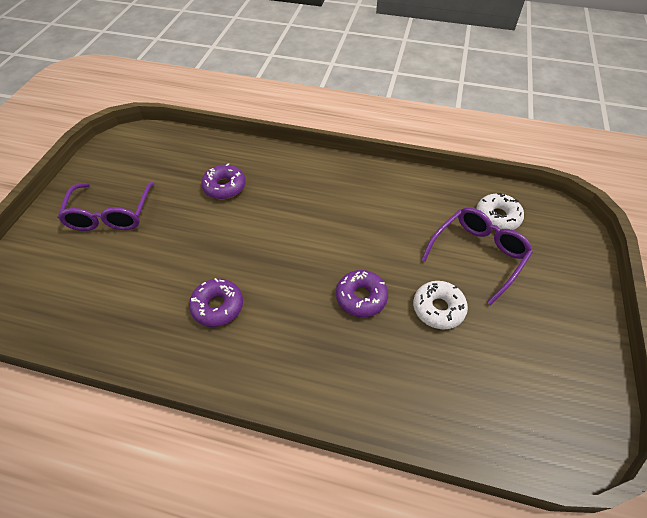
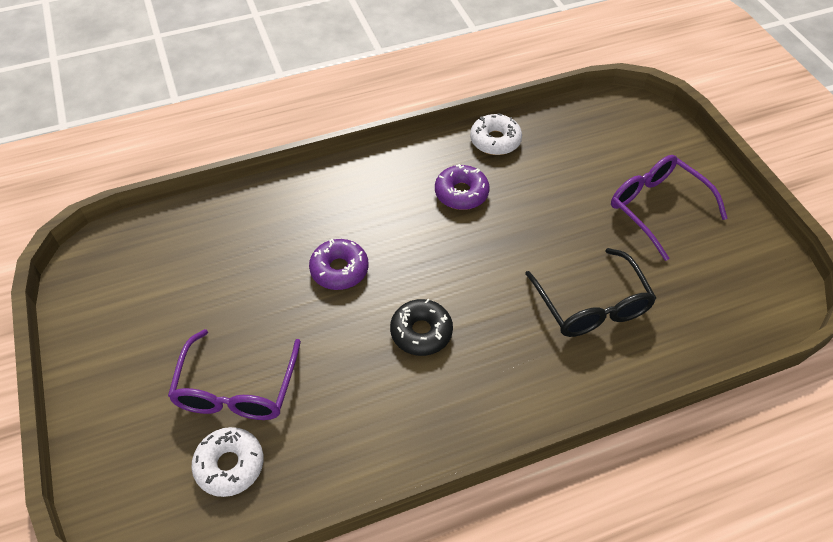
camera: 145 degrees right, 0 degrees up
(224, 187) = (591, 304): purple donut -> black glasses
(337, 225) = (421, 332): none -> black donut
(438, 308) = (256, 300): white donut -> white donut (495, 140)

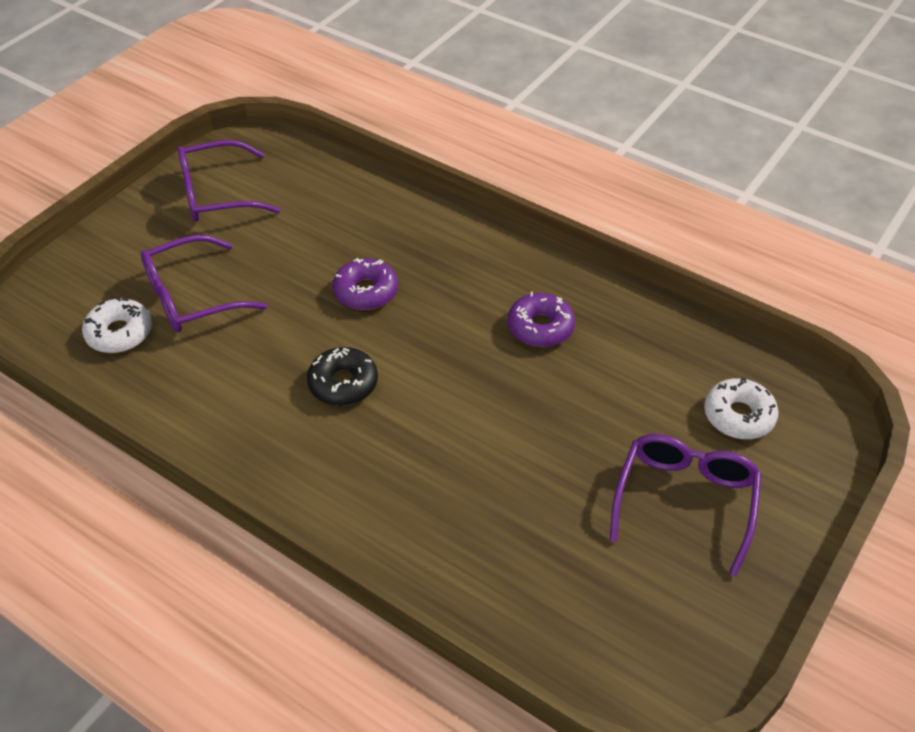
camera: 55 degrees right, 5 degrees down
(129, 310) = (218, 194): none -> purple glasses
(495, 140) = (640, 317): white donut -> white donut (738, 416)
(591, 304) = (489, 500): black glasses -> none

